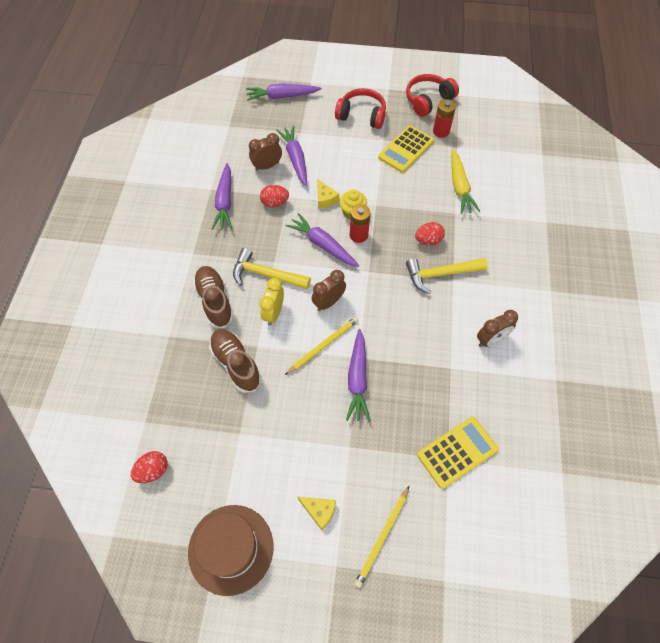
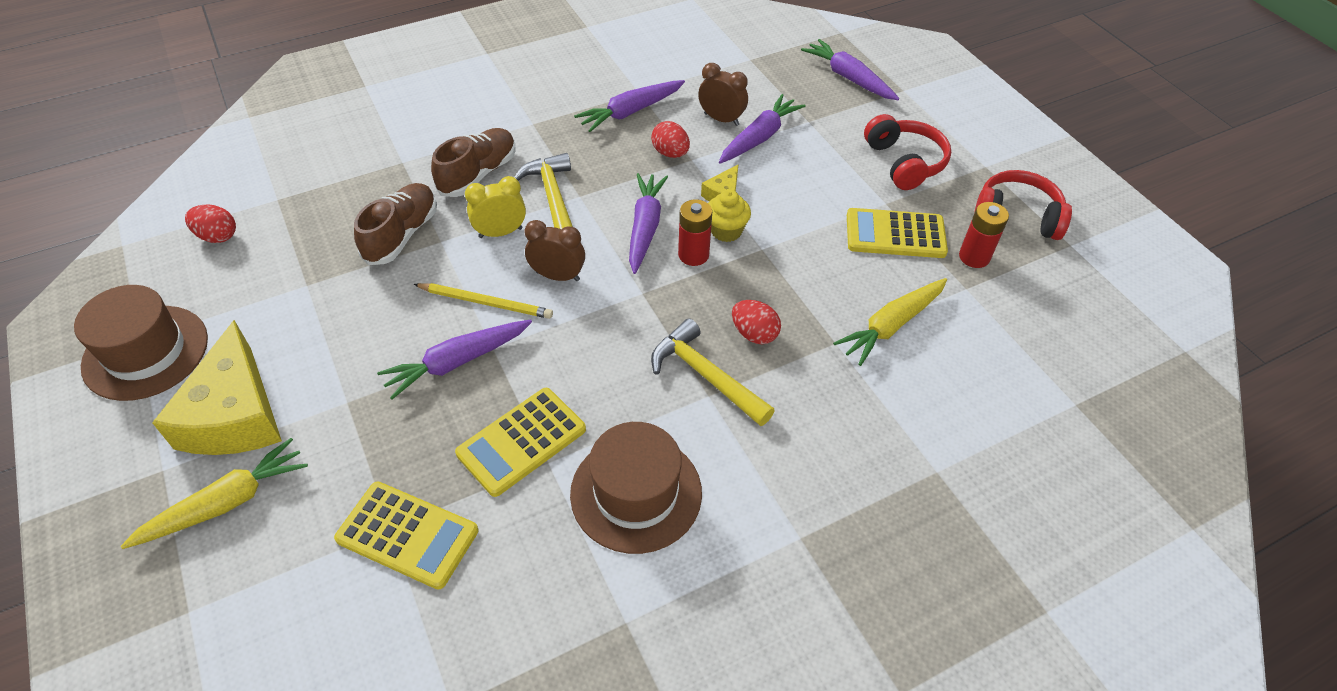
camera: 55 degrees right, 10 degrees down
(319, 511) = (235, 415): yellow cheese -> yellow cheese, size x2.26
(382, 537) = (226, 503): yellow pencil -> yellow carrot
(431, 373) = (522, 442): none -> yellow calculator
(491, 340) = (636, 493): brown clock -> brown hat

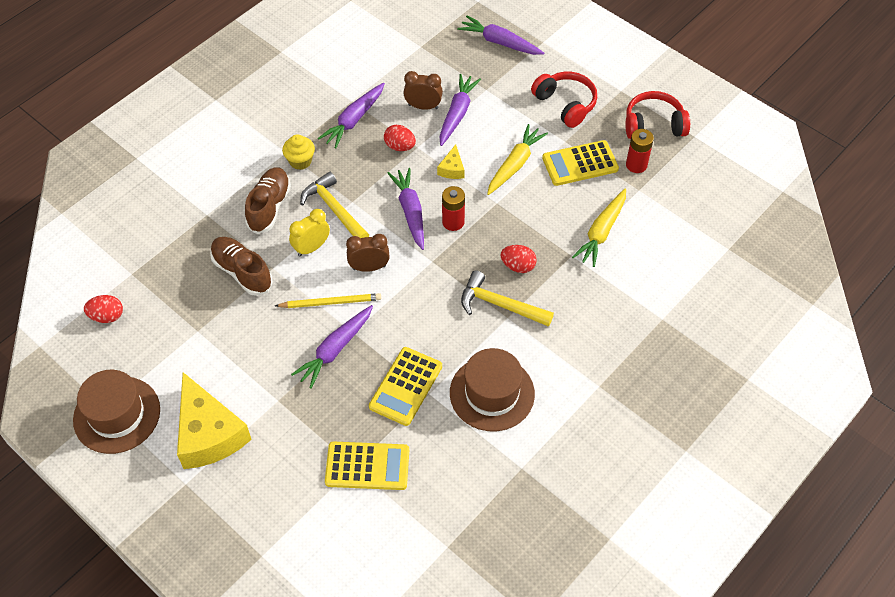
camera: 20 degrees left, 5 degrees up
(226, 503) = (241, 488): yellow carrot -> yellow carrot (515, 164)
(402, 235) = (242, 272): brown shoe -> brown shoe turned 45 degrees counterclockwise
(726, 231) = (467, 197): yellow cupcake -> yellow cupcake (300, 161)

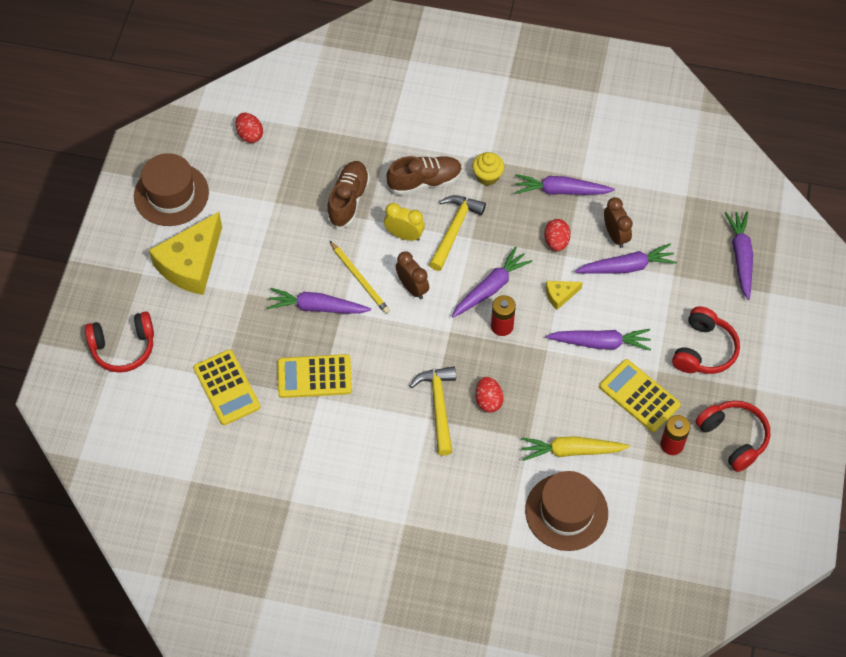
camera: 60 degrees right, 5 degrees up
(257, 540) = (123, 347): none -> red headphones
(492, 393) = (347, 444): brown hat -> brown hat (566, 512)
(515, 164) = (600, 343): yellow carrot -> purple carrot

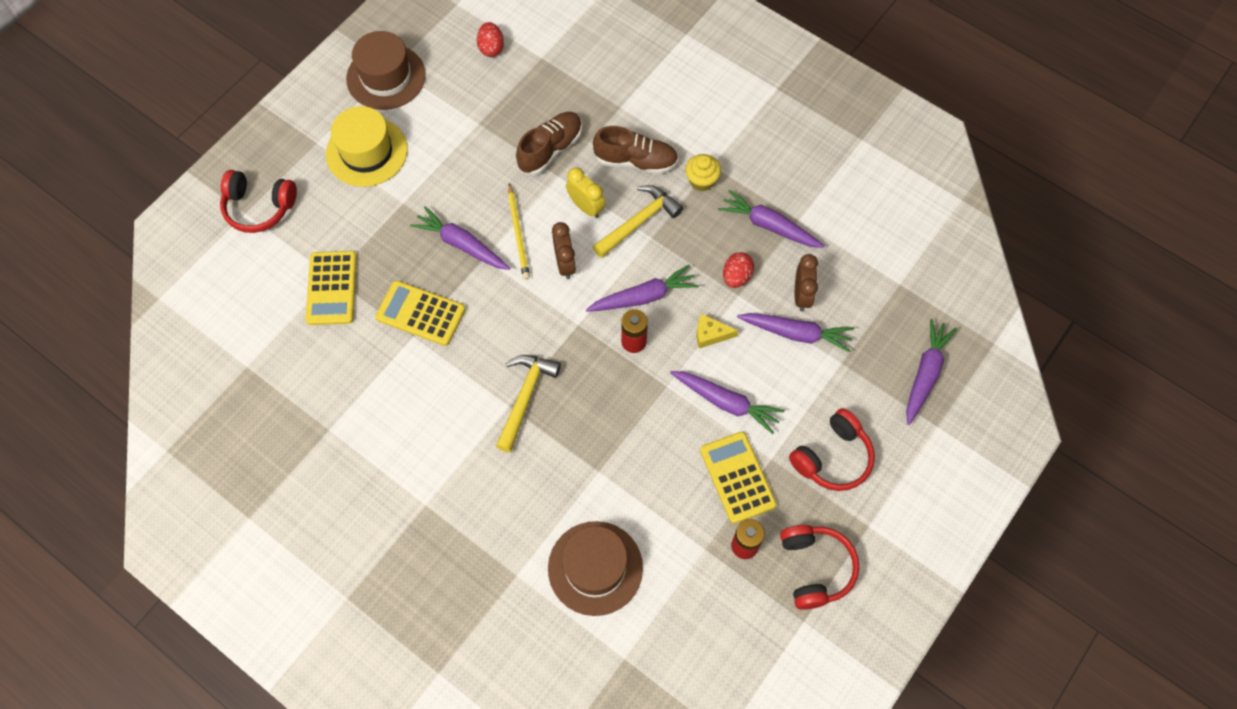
camera: 25 degrees right, 5 degrees up
(191, 264) = (366, 152): yellow cheese -> yellow hat
(488, 400) = (578, 413): red egg -> none
(571, 451) = (635, 504): yellow carrot -> none

